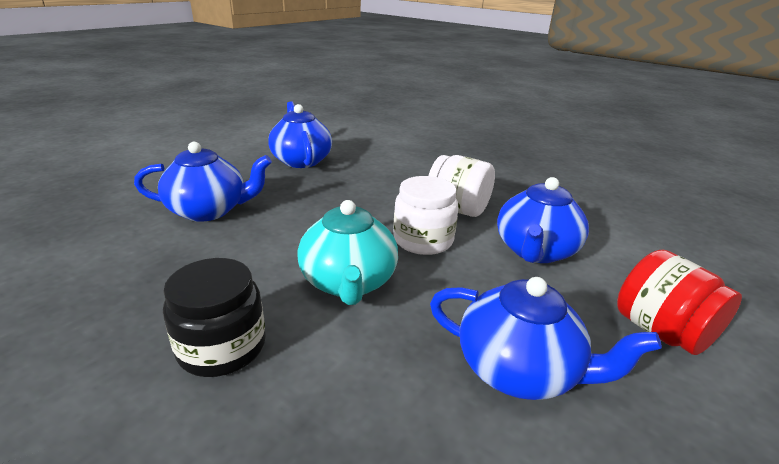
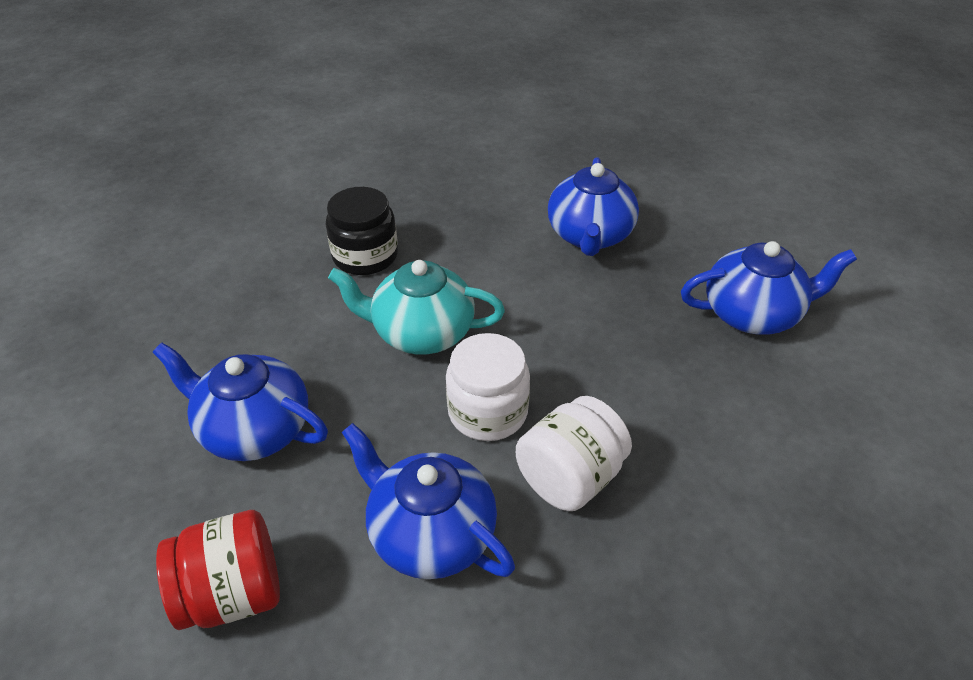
camera: 105 degrees right, 15 degrees up
(519, 370) = (254, 429): blue teapot -> blue teapot turned 75 degrees clockwise

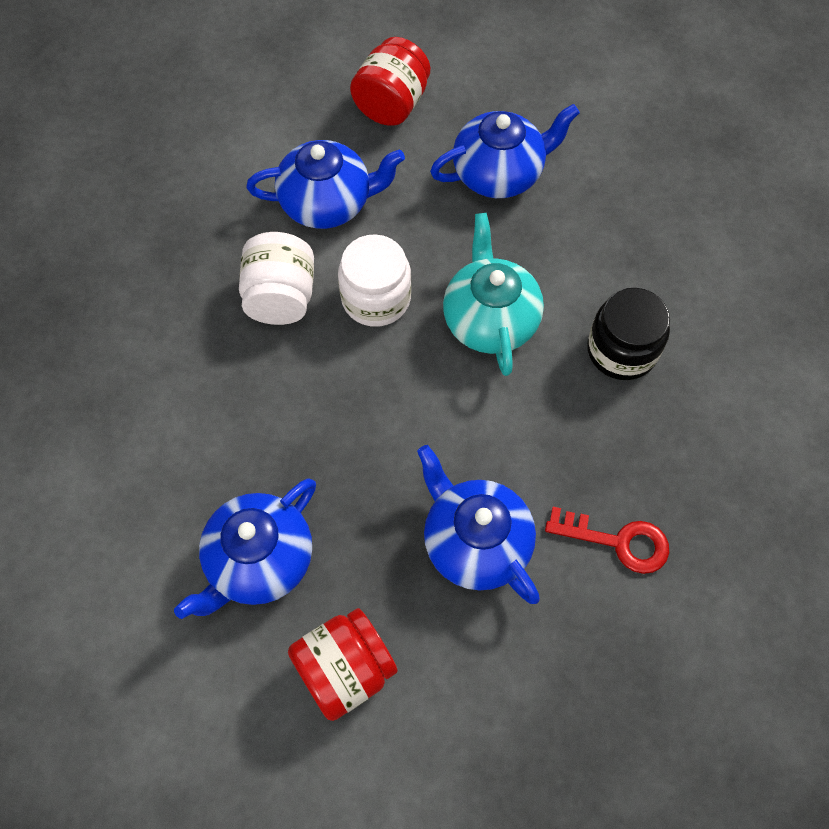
camera: 135 degrees right, 20 degrees up
(421, 333) = (490, 319): turquoise teapot -> turquoise teapot turned 60 degrees counterclockwise
(505, 188) = (617, 541): none -> red key
(736, 235) = (345, 670): none -> red jar

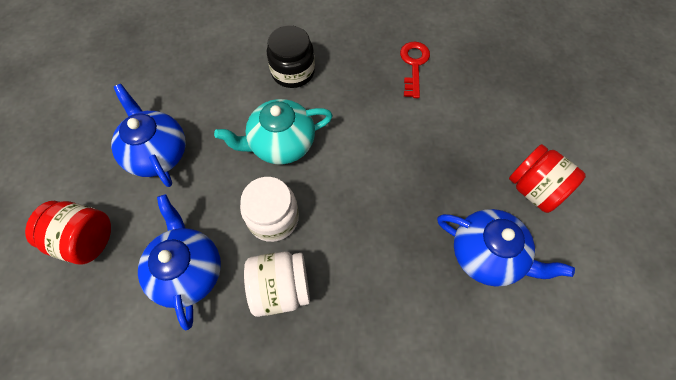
camera: 100 degrees left, 0 degrees up
(475, 542) = (435, 132): blue teapot -> none

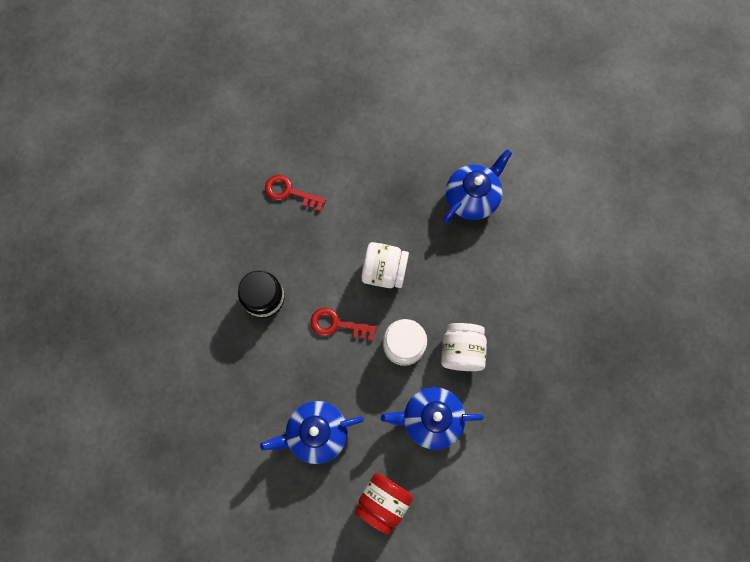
camera: 75 degrees left, 10 degrees up
(281, 144) = (337, 324): turquoise teapot -> red key
(356, 176) = (384, 271): none -> white jar
(534, 189) = (431, 144): red jar -> none

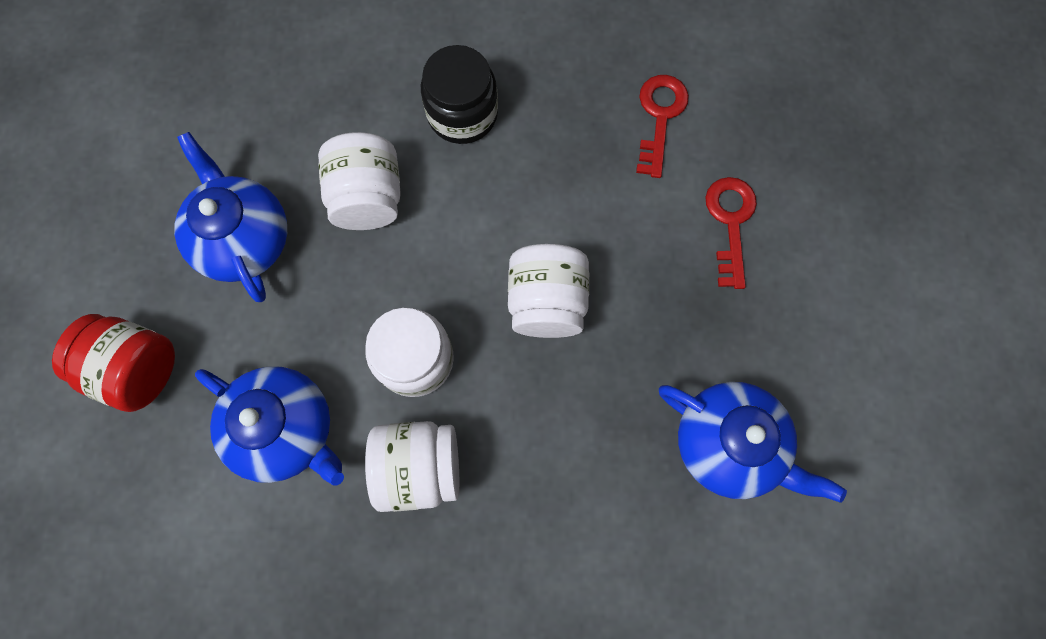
camera: 80 degrees right, 0 degrees up
(305, 358) = (368, 198): none -> white jar
(337, 324) = (435, 239): red key -> red key (730, 223)
(431, 418) = (286, 429): blue teapot -> blue teapot turned 135 degrees clockwise

